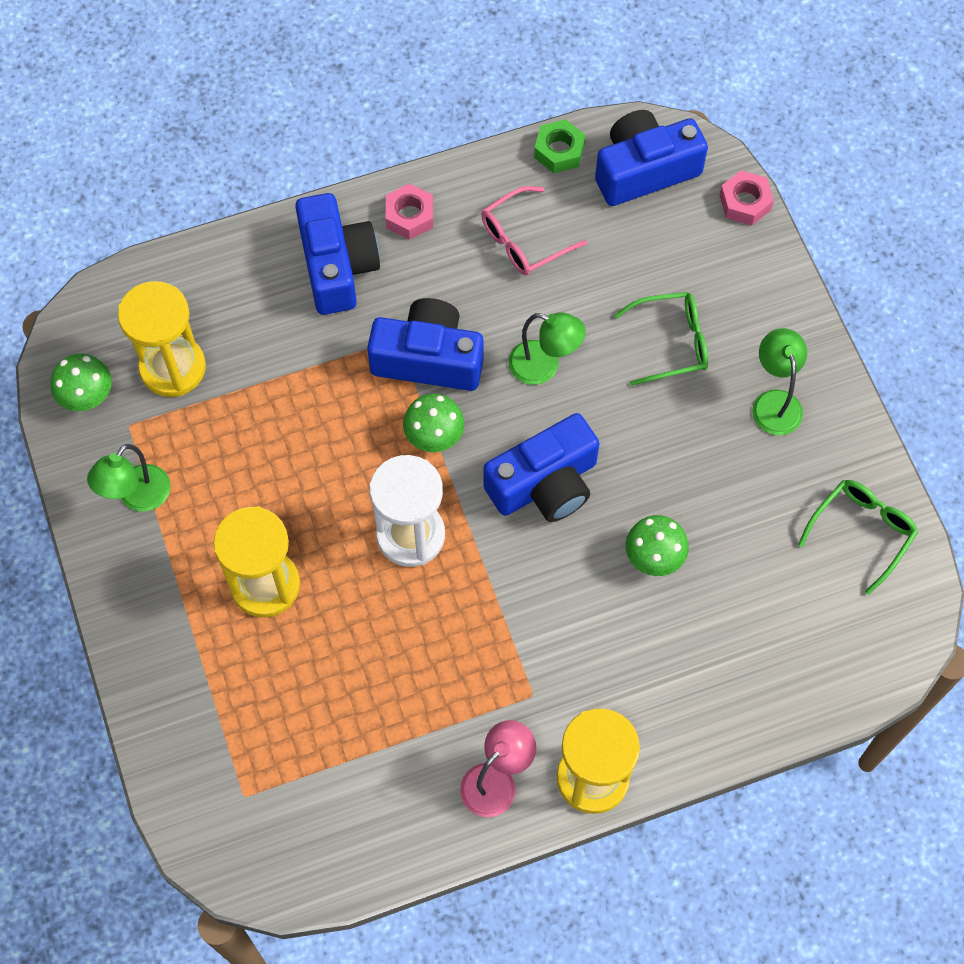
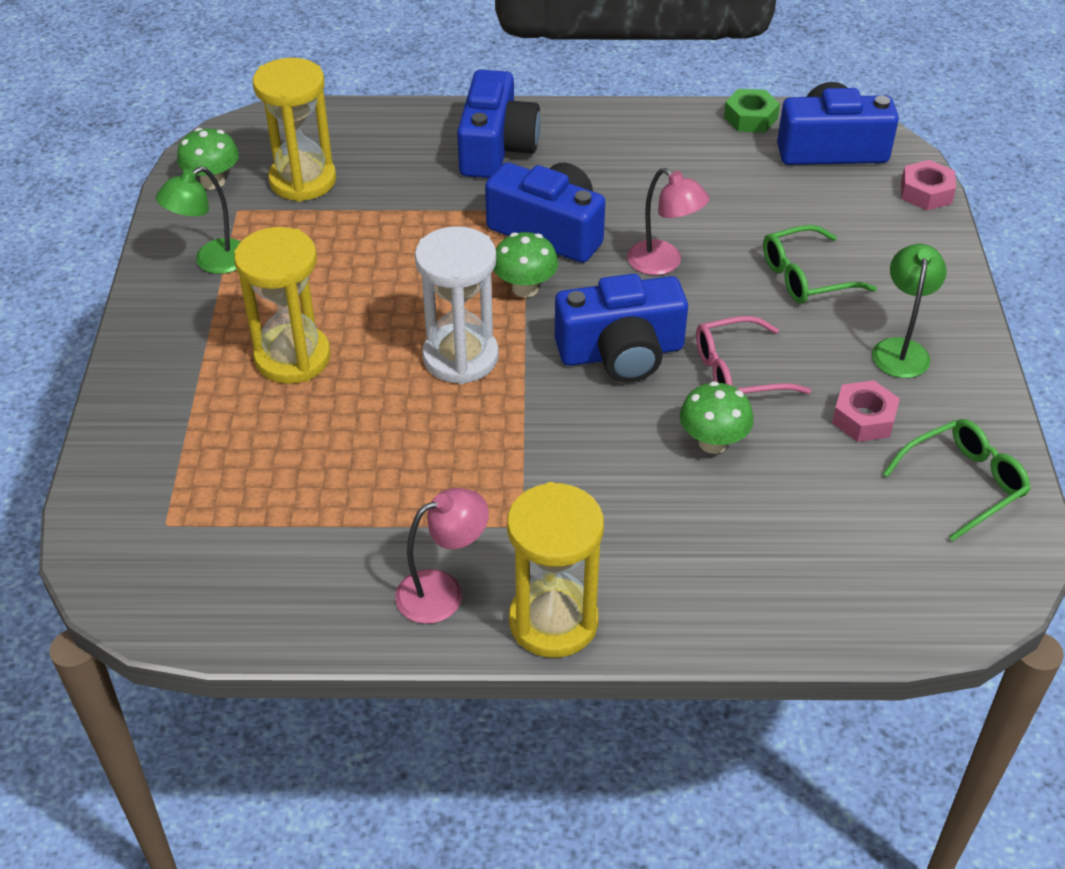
camera: 20 degrees right, 20 degrees down
(409, 216) = (583, 130): pink nut -> pink nut (863, 418)
(524, 240) = (686, 170): pink glasses -> pink glasses (738, 372)
(544, 366) = (663, 263): green lamp -> pink lamp
(671, 343) = (805, 277): green glasses -> green glasses turned 150 degrees clockwise

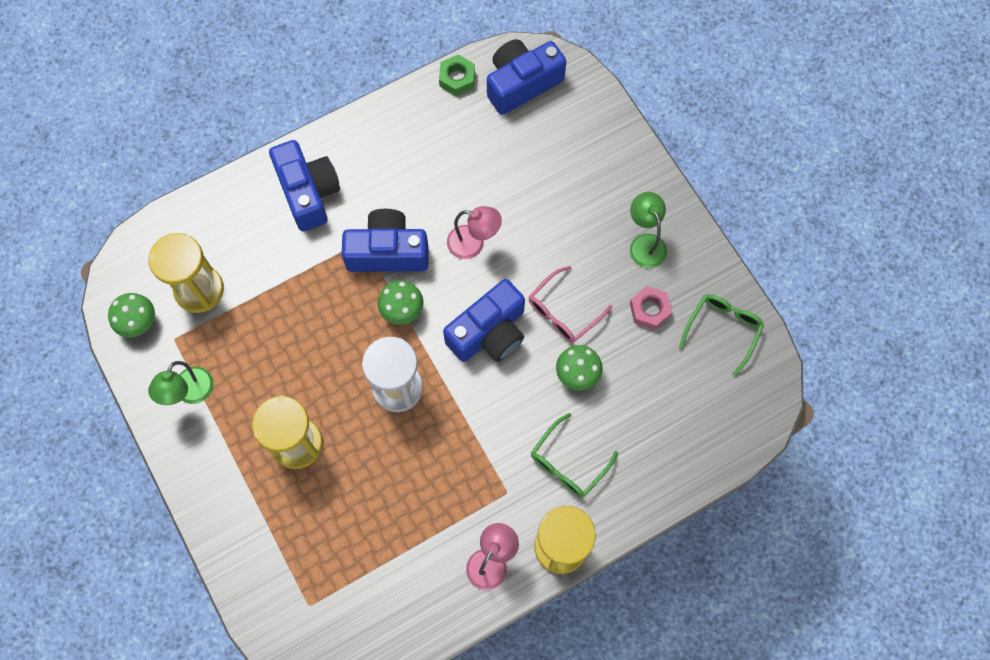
camera: 30 degrees left, 25 degrees up
(805, 277) = (563, 211): green glasses -> green glasses (568, 463)
(926, 192) = (598, 96): pink nut -> none

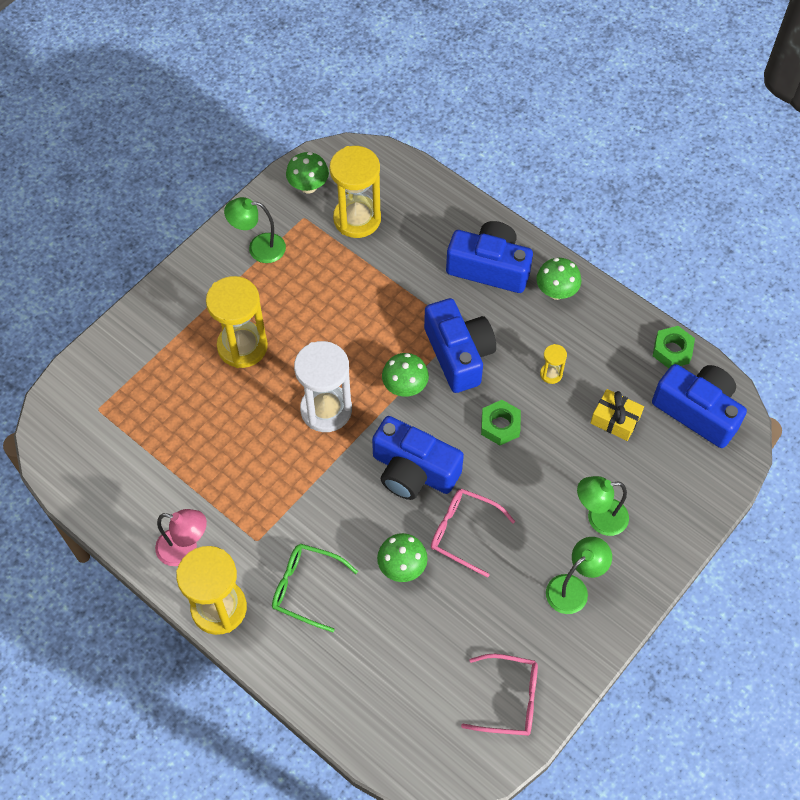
camera: 70 degrees right, 10 degrees down
(308, 192) = (489, 268): blue camera -> blue camera turned 120 degrees counterclockwise
(358, 146) = (556, 292): none -> green mushroom
(440, 183) = (551, 374): none -> yellow hourglass
(473, 244) = (500, 426): pink lamp -> green nut
(504, 150) = (615, 420): none -> yellow gift
(590, 199) = (599, 518): none -> green lamp
(649, 310) = (500, 616): pink nut -> none
(723, 330) = (509, 699): green glasses -> pink glasses

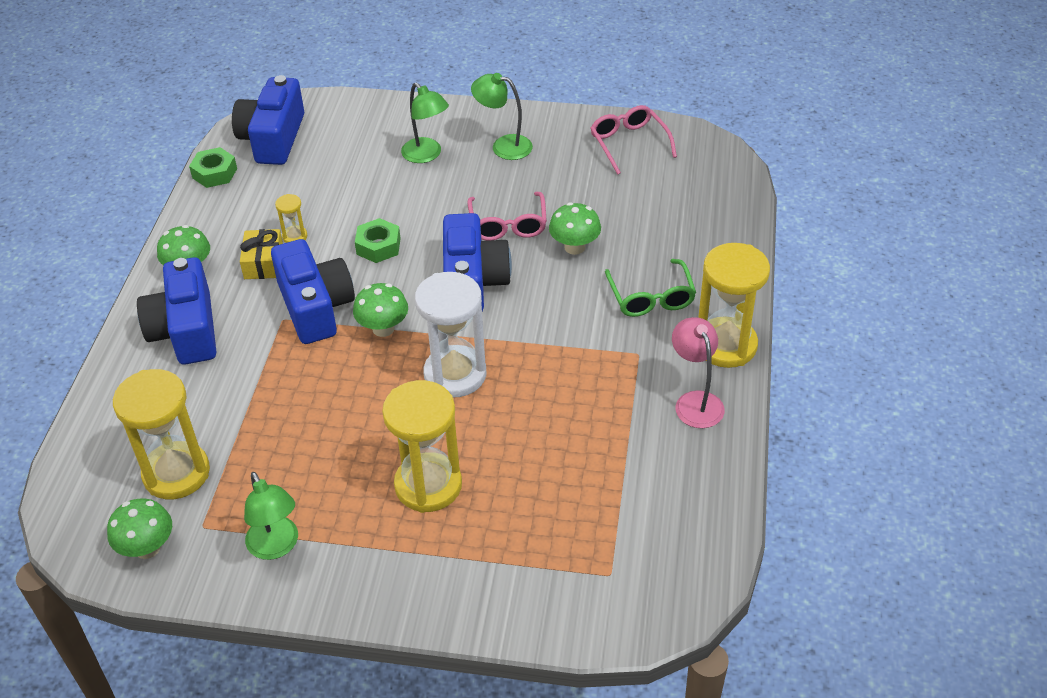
camera: 120 degrees left, 15 degrees down
(458, 354) = (315, 307): blue camera -> blue camera turned 120 degrees clockwise
(615, 420) = (317, 180): yellow gift -> yellow gift (264, 263)

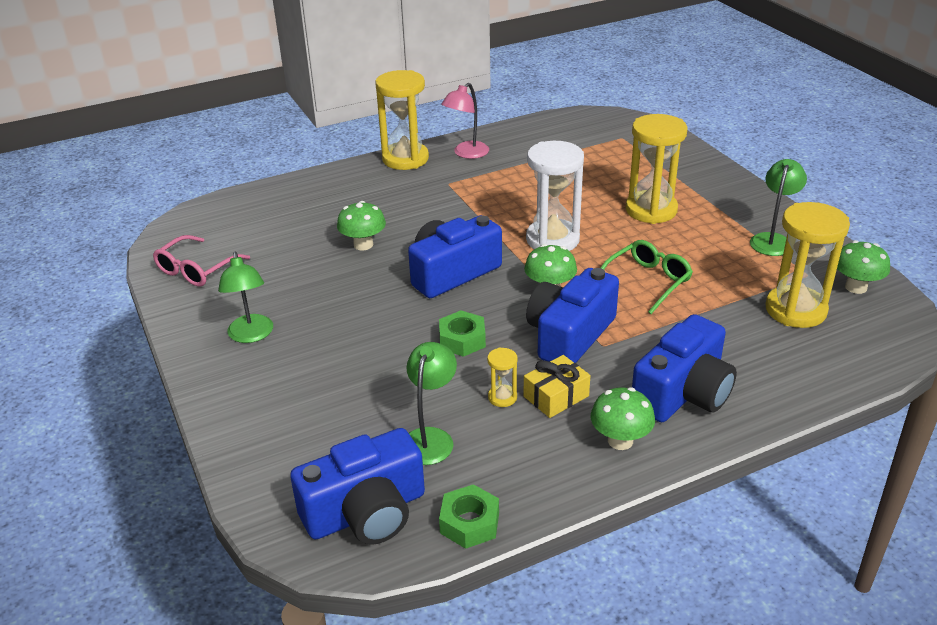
camera: 125 degrees left, 10 degrees down
(426, 155) = (304, 376): green lamp -> green lamp (430, 438)
(508, 225) = (366, 285): pink glasses -> none
(651, 297) = (387, 197): green glasses -> green glasses (647, 281)

